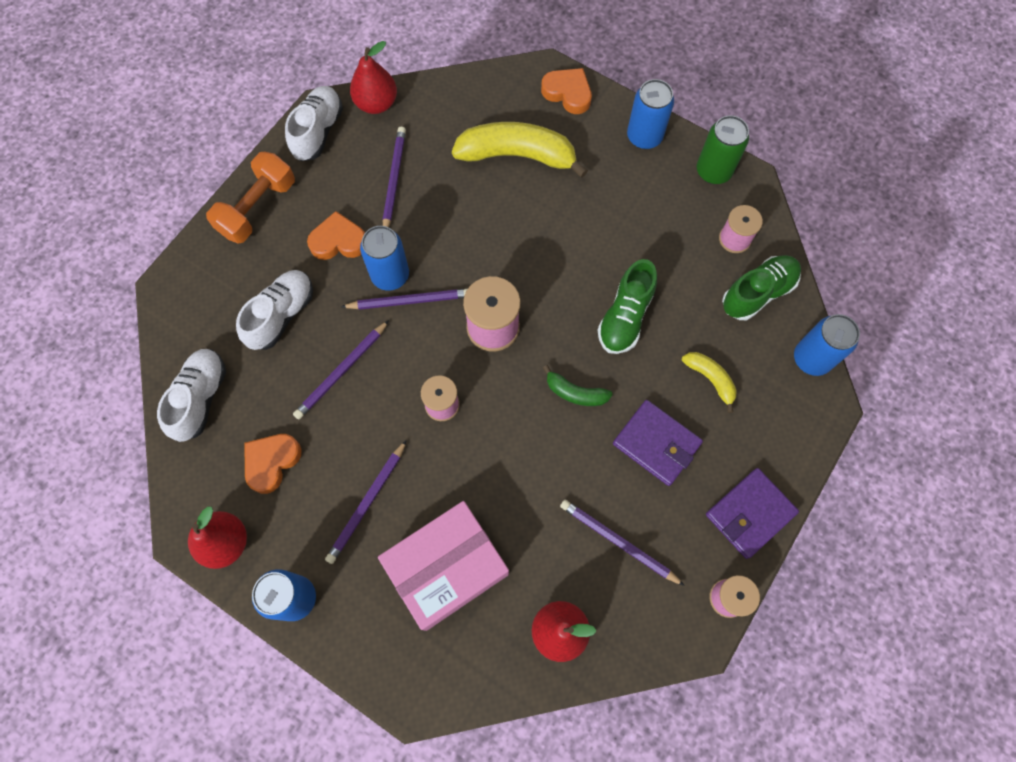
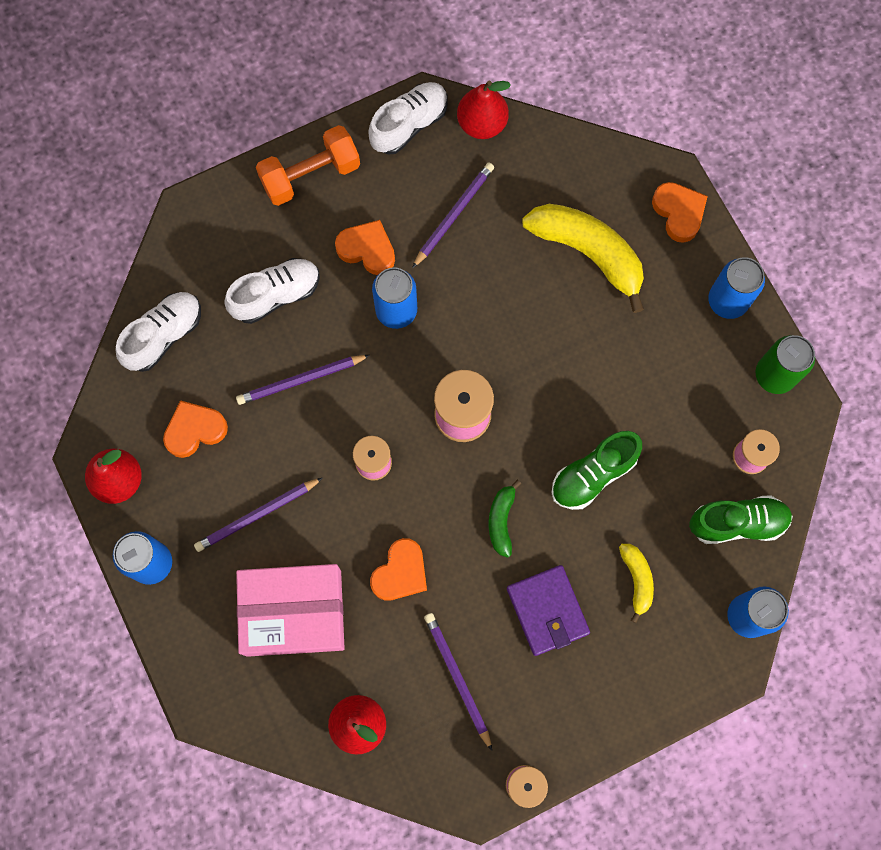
camera: 30 degrees right, 5 degrees up
(409, 300) = (400, 346): purple pencil -> none
(518, 481) = (400, 573): none -> orange heart
(575, 393) = (501, 520): green banana -> green banana turned 45 degrees clockwise
(750, 514) = (593, 724): purple wallet -> none

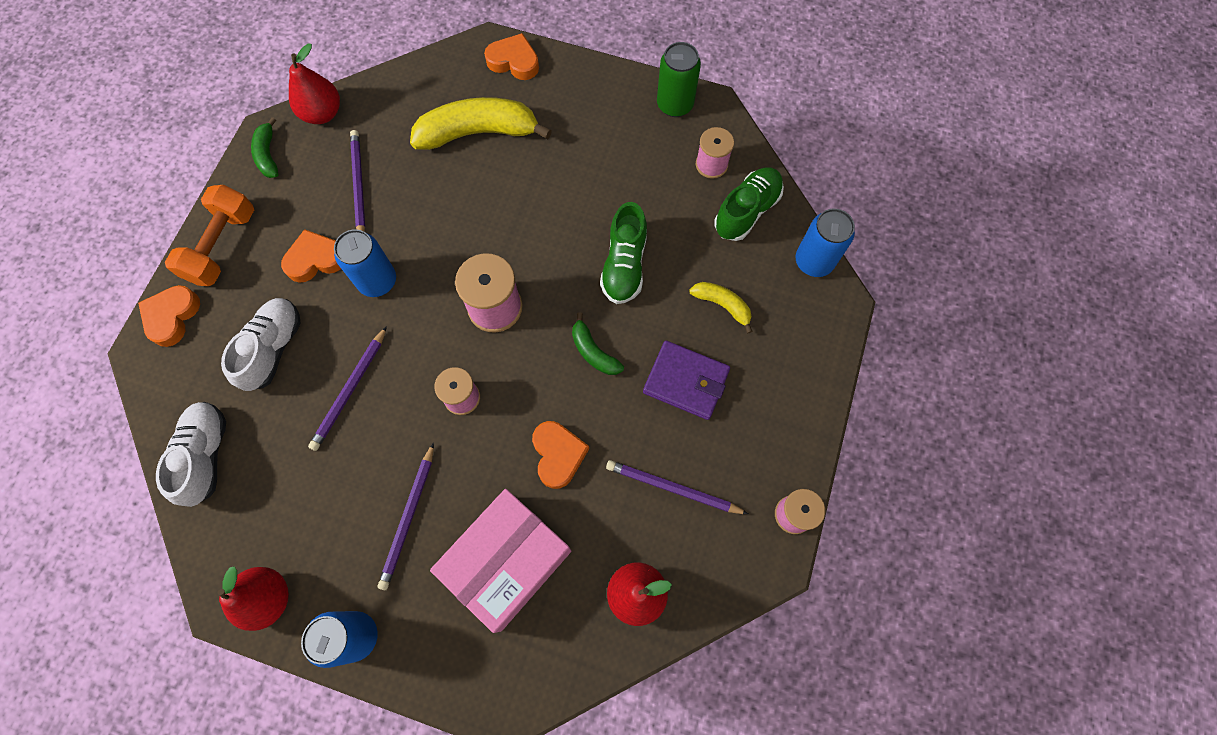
camera: 45 degrees left, 5 degrees down
(195, 430) = (298, 502): orange heart -> orange heart (172, 317)
(409, 124) = (268, 155): white shoe -> green banana
(727, 301) = (599, 86): blue can -> none

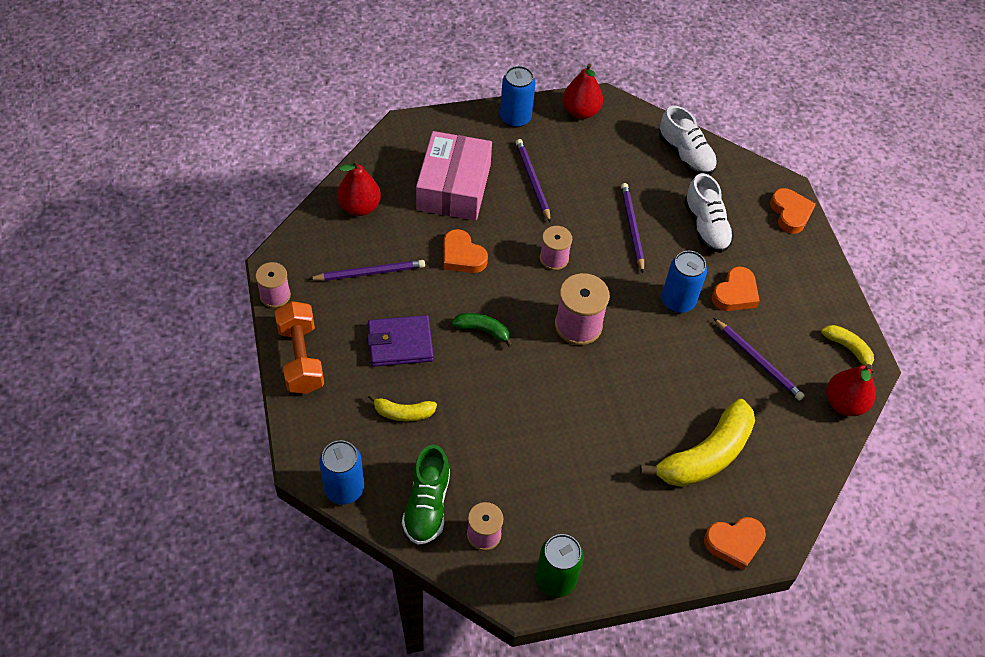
camera: 145 degrees right, 15 degrees down
(222, 246) = (808, 270): orange dumbbell -> orange dumbbell (301, 358)
(268, 155) = (848, 349): green banana -> yellow banana
(624, 265) = (502, 405): green shoe -> none

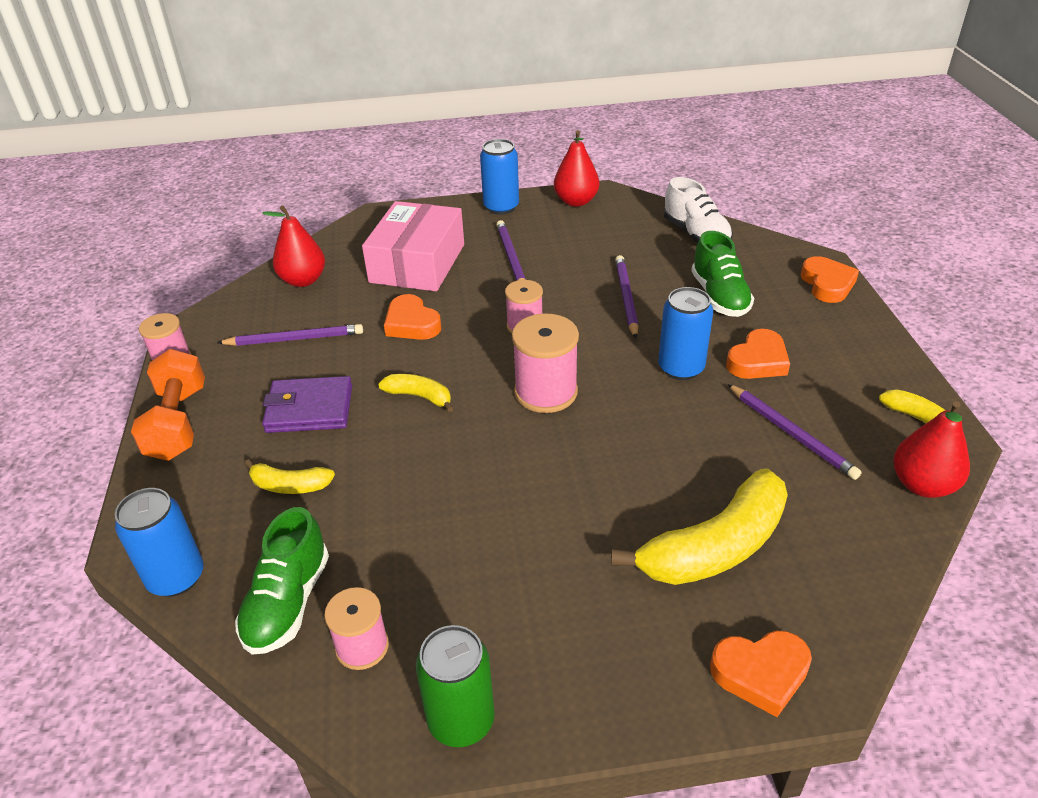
camera: 10 degrees right, 15 degrees down
(483, 330) = (419, 396): green banana -> yellow banana
(706, 227) = (719, 297): white shoe -> green shoe

